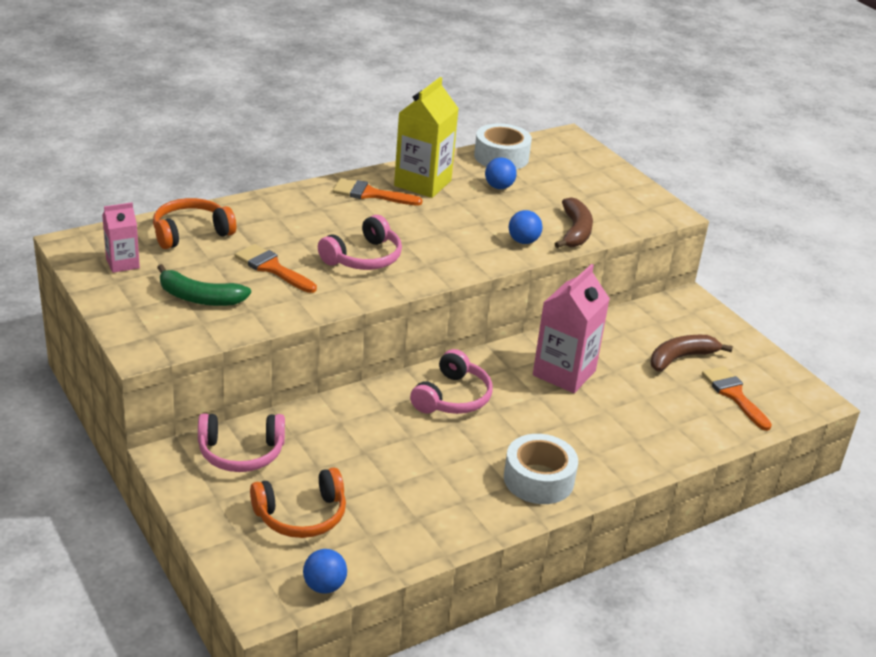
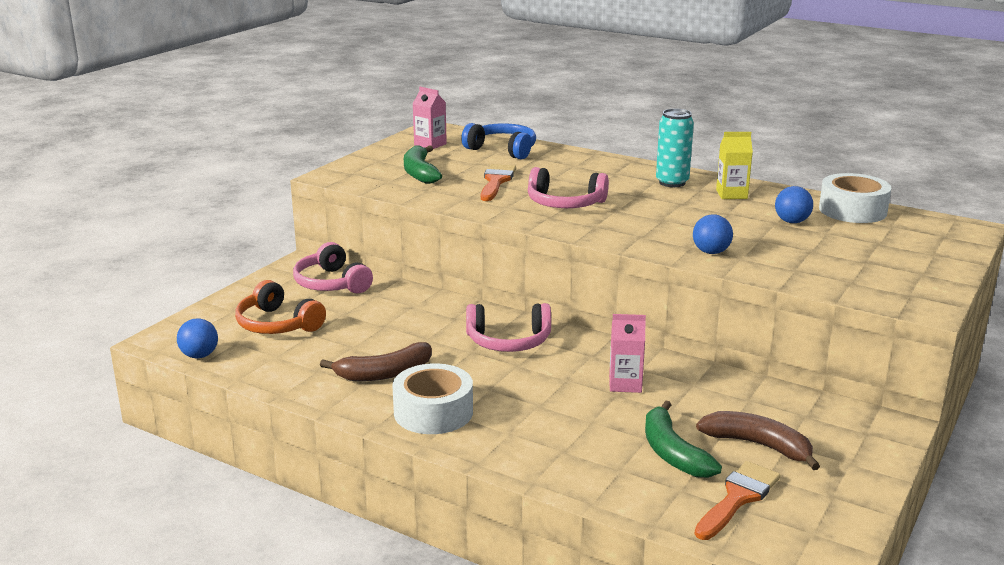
camera: 65 degrees right, 10 degrees down
(191, 233) = (502, 150): orange headphones -> blue headphones
(370, 194) = (672, 182): orange brush -> turquoise can
(422, 183) = (731, 194): yellow carton -> yellow carton, size x0.56
(564, 373) = (625, 384): pink carton -> pink carton, size x0.56
(575, 231) = (777, 269): brown banana -> brown banana (384, 373)
(667, 395) = (672, 452): none -> green banana

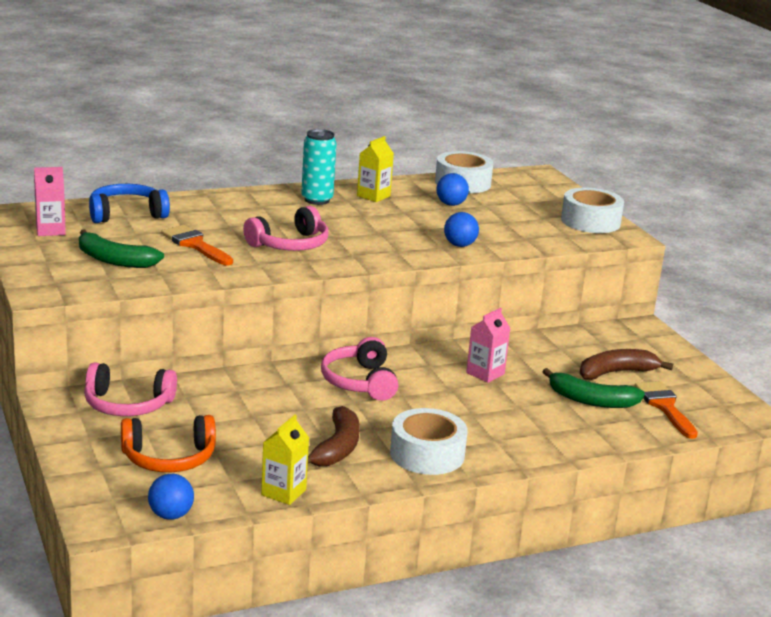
camera: 55 degrees left, 0 degrees up
(285, 380) = (283, 492): none -> yellow carton
(508, 341) = (360, 382): pink headphones -> pink headphones turned 135 degrees clockwise
(914, 282) = (590, 221): none -> white tape

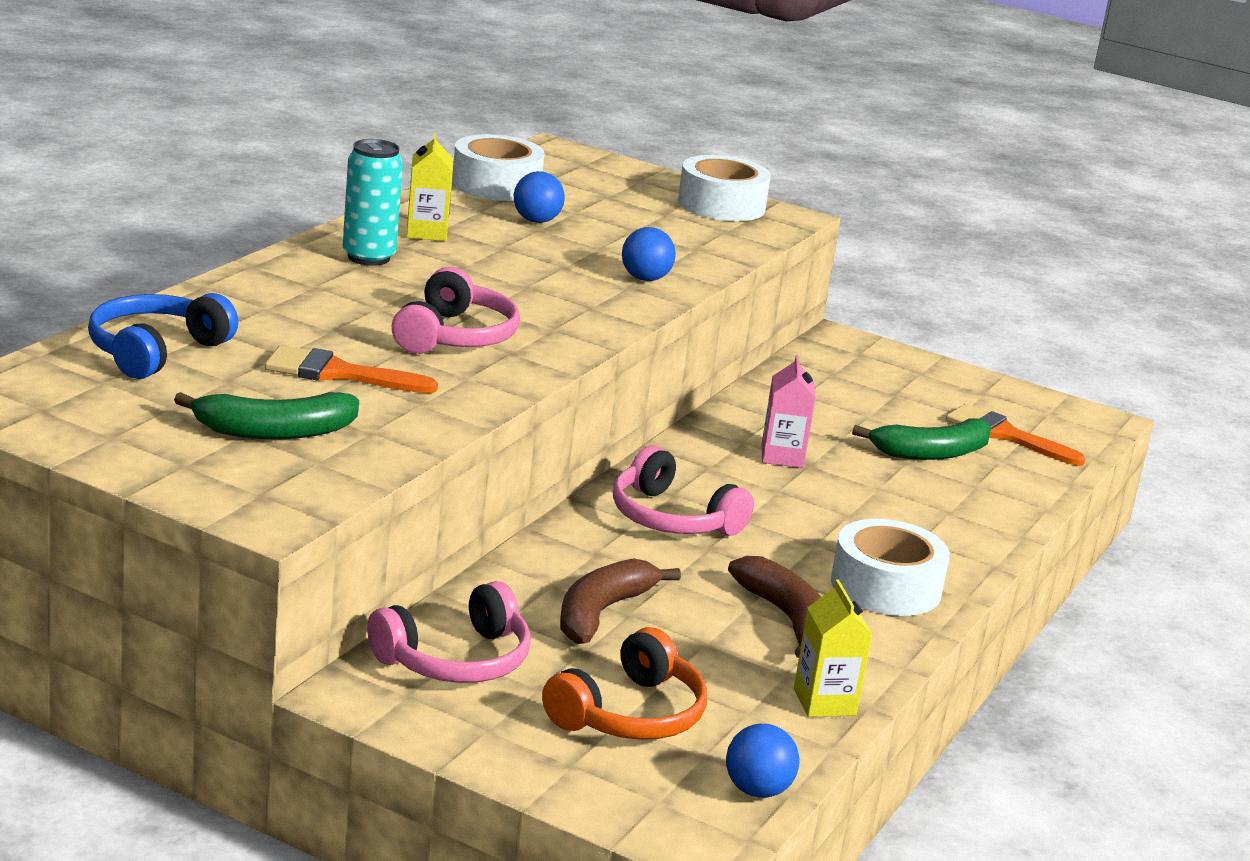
camera: 40 degrees left, 0 degrees up
(50, 230) = (94, 411): pink carton -> none
(616, 372) = (902, 408): brown banana -> brown banana (602, 613)

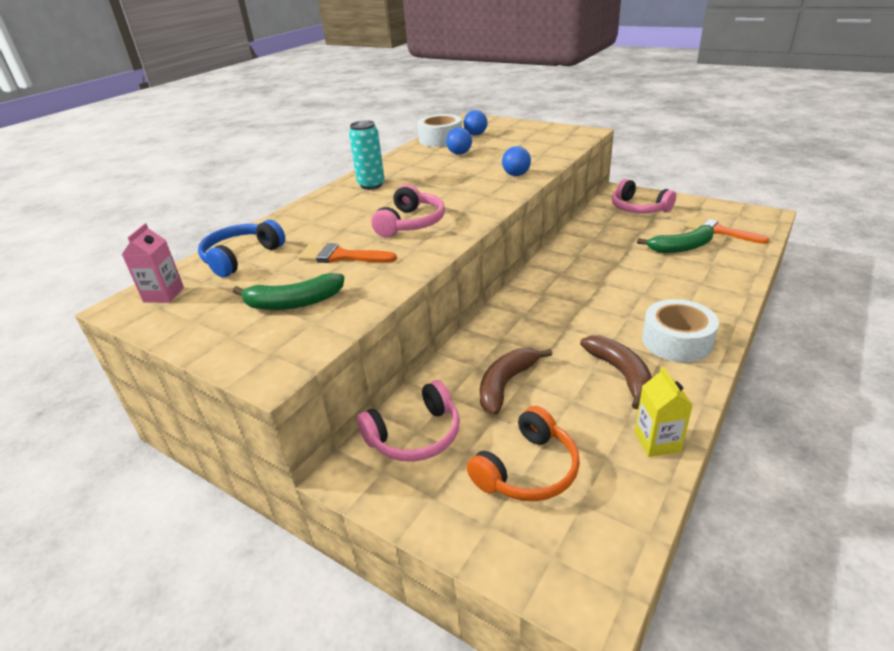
camera: 10 degrees right, 10 degrees up
(426, 232) = (403, 168): yellow carton -> none
(672, 518) = (543, 309): pink headphones -> pink headphones (638, 208)
(721, 205) = (552, 132): white tape -> none
(757, 790) = (624, 536): blue ball -> blue ball (475, 134)
(782, 456) = (600, 261): pink carton -> pink carton (164, 294)

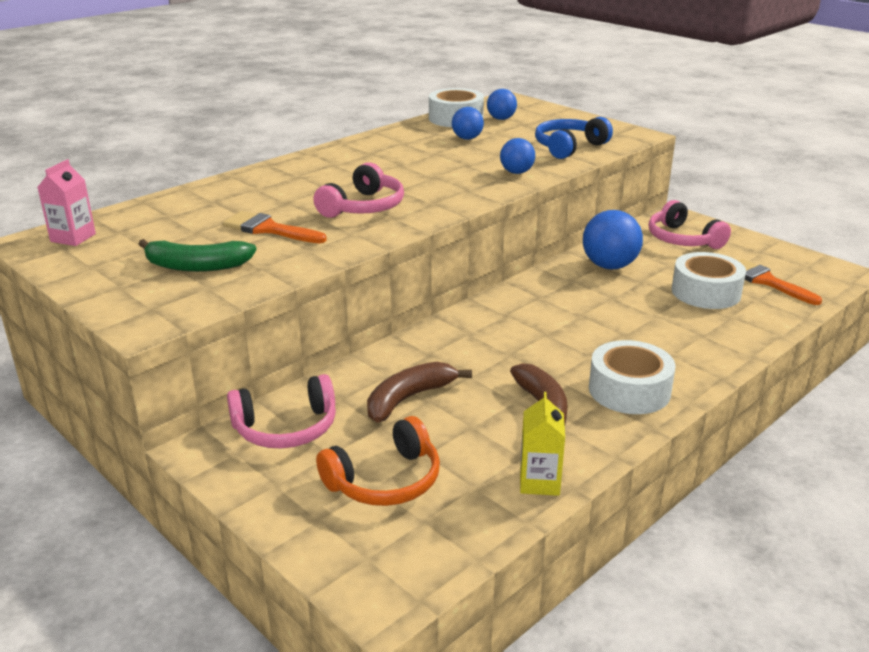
camera: 10 degrees right, 5 degrees down
(241, 257) = (166, 214): blue headphones -> blue headphones (569, 147)
(371, 185) = (344, 159): turquoise can -> none
(598, 238) = (609, 266): none -> blue ball
(681, 247) = (706, 292): green banana -> white tape

